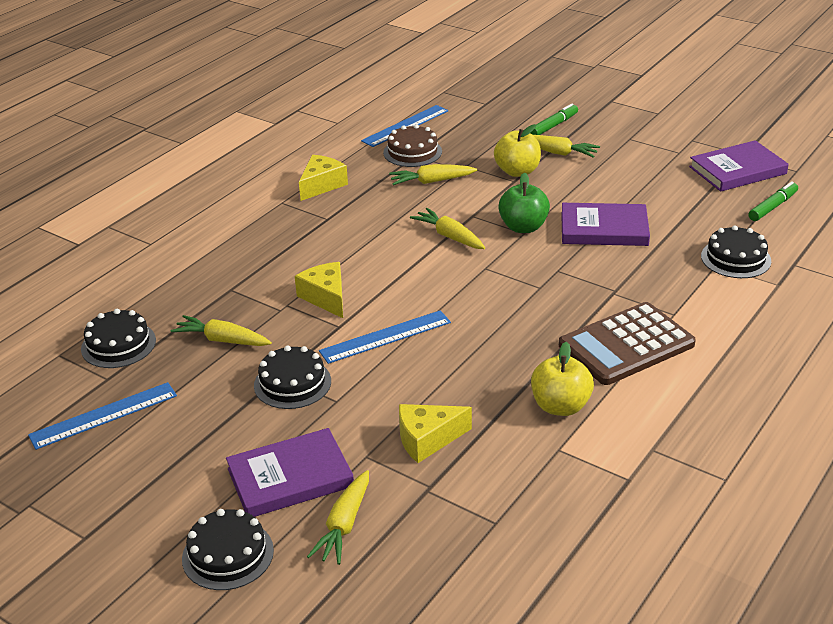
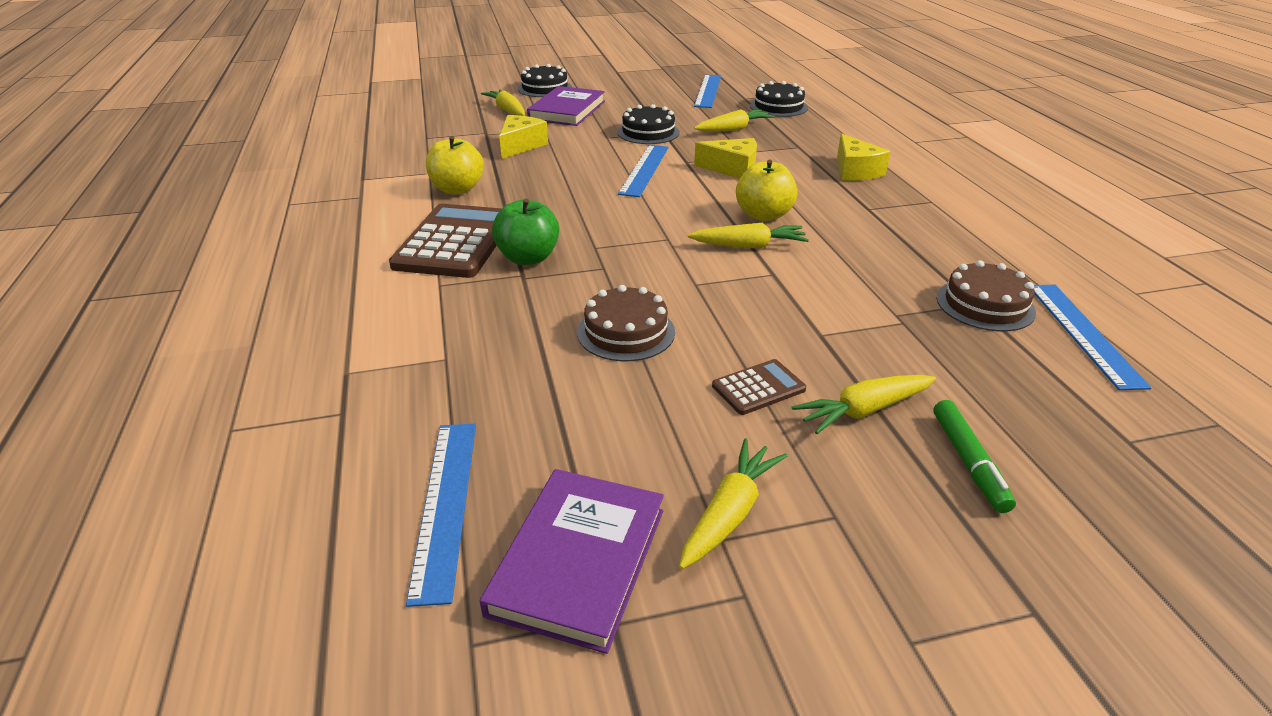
camera: 130 degrees right, 0 degrees up
(321, 185) = (949, 228): yellow cheese -> yellow cheese (855, 171)
(431, 181) = (885, 284): yellow carrot -> yellow carrot (730, 513)
(517, 171) = (842, 349): yellow apple -> yellow apple (763, 215)
(523, 227) = (706, 288): green apple -> green apple (528, 258)
(584, 178) = (758, 388): none -> brown calculator
(604, 229) = (626, 332): purple book -> brown cake
(735, 258) = (428, 379): black cake -> none
(773, 207) = (445, 505): green marker -> blue ruler

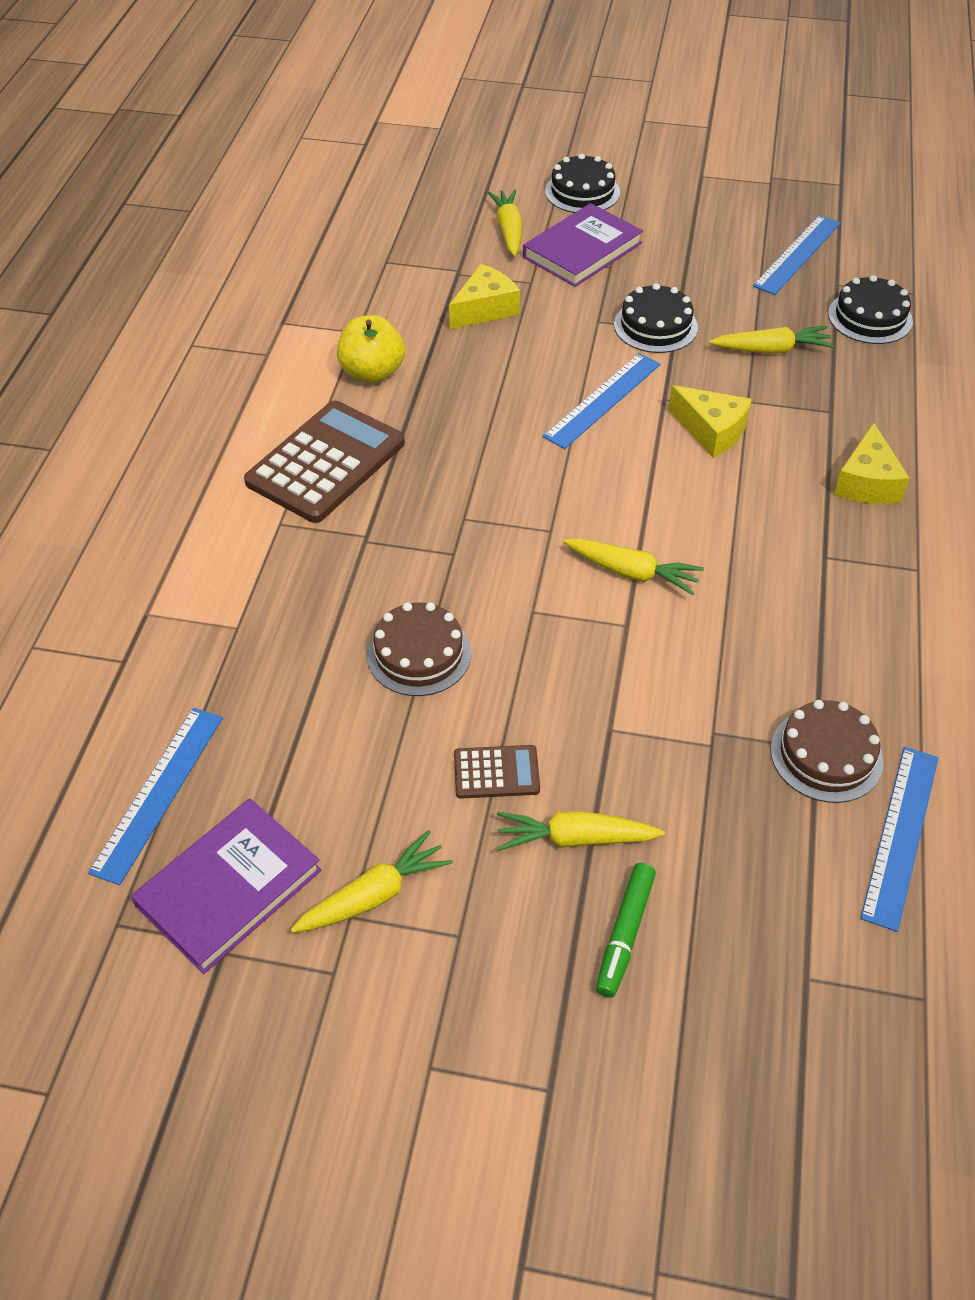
camera: 25 degrees right, 15 degrees up
(528, 258) = (385, 512): green apple -> none
(763, 215) = (687, 527): yellow apple -> none

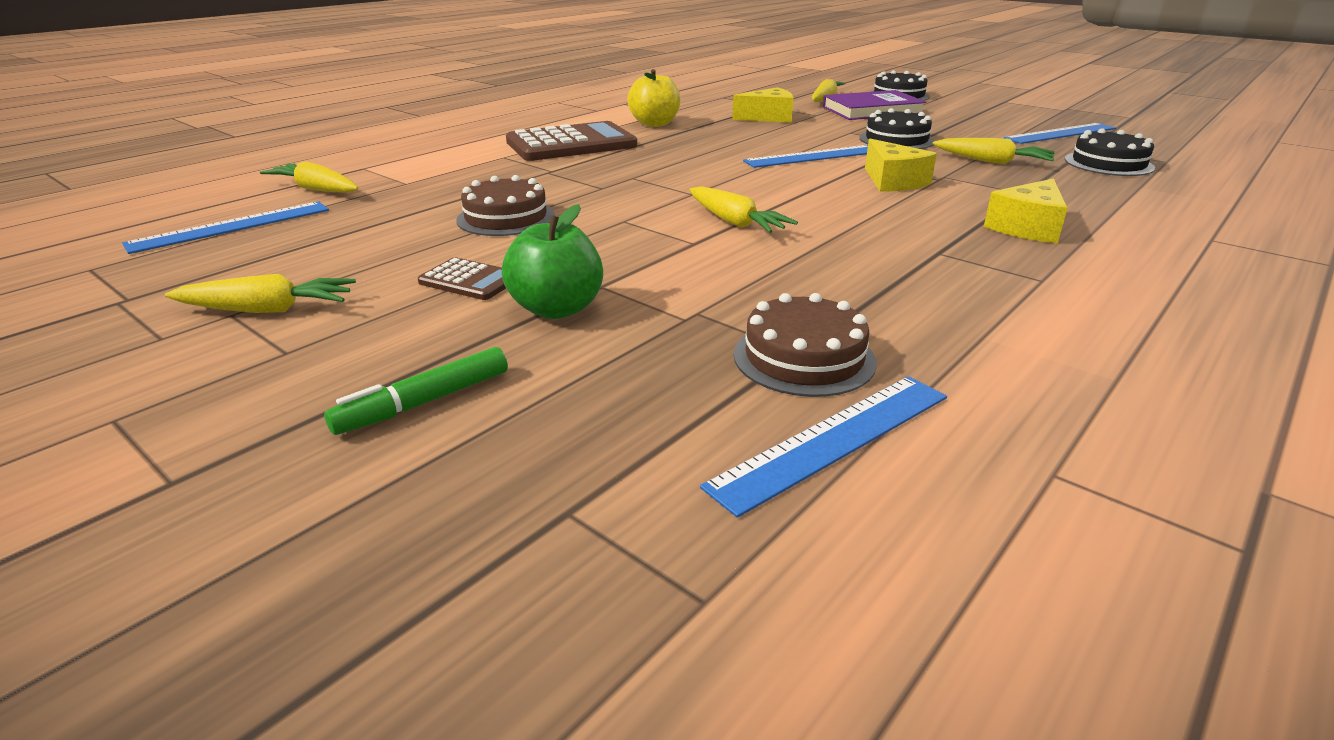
camera: 30 degrees right, 20 degrees down
(229, 888) = (185, 275): purple book -> none
(575, 838) = (475, 331): yellow carrot -> yellow carrot (316, 189)
(607, 779) = (557, 309): none -> green apple

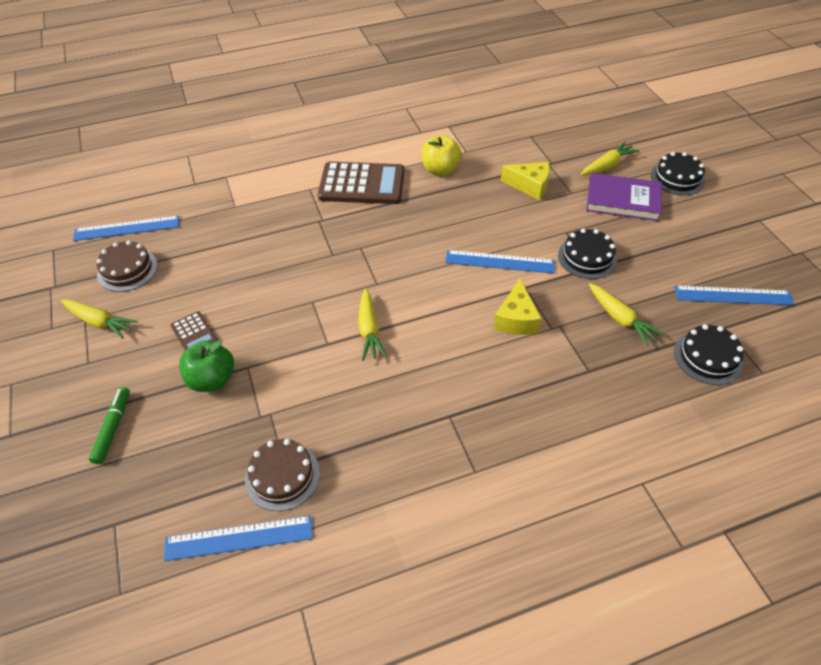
camera: 30 degrees right, 20 degrees up
(316, 189) = (187, 197): yellow carrot -> none
(424, 402) = (113, 428): green marker -> green marker turned 105 degrees clockwise
(506, 218) = (255, 272): brown cake -> brown cake (127, 270)
(1027, 227) = (536, 414): yellow cheese -> none

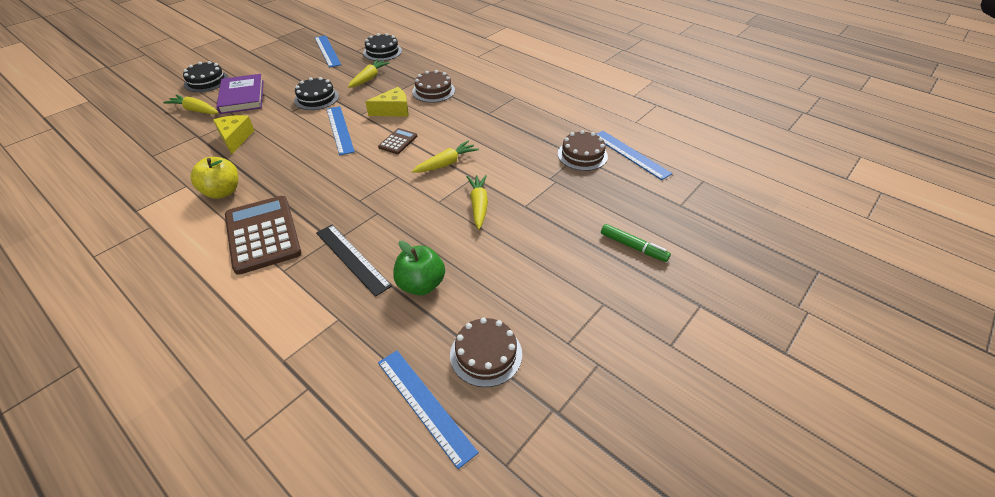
camera: 120 degrees left, 5 degrees down
(99, 322) = (561, 328): yellow carrot -> yellow carrot (479, 205)
(113, 428) = (633, 247): green marker -> green marker turned 120 degrees counterclockwise
(194, 334) = (520, 252): brown calculator -> brown calculator (398, 141)
(212, 379) = (550, 218): green apple -> green apple (421, 284)
(288, 226) = (352, 258): none -> black ruler
(546, 377) = (433, 91): none -> brown cake

